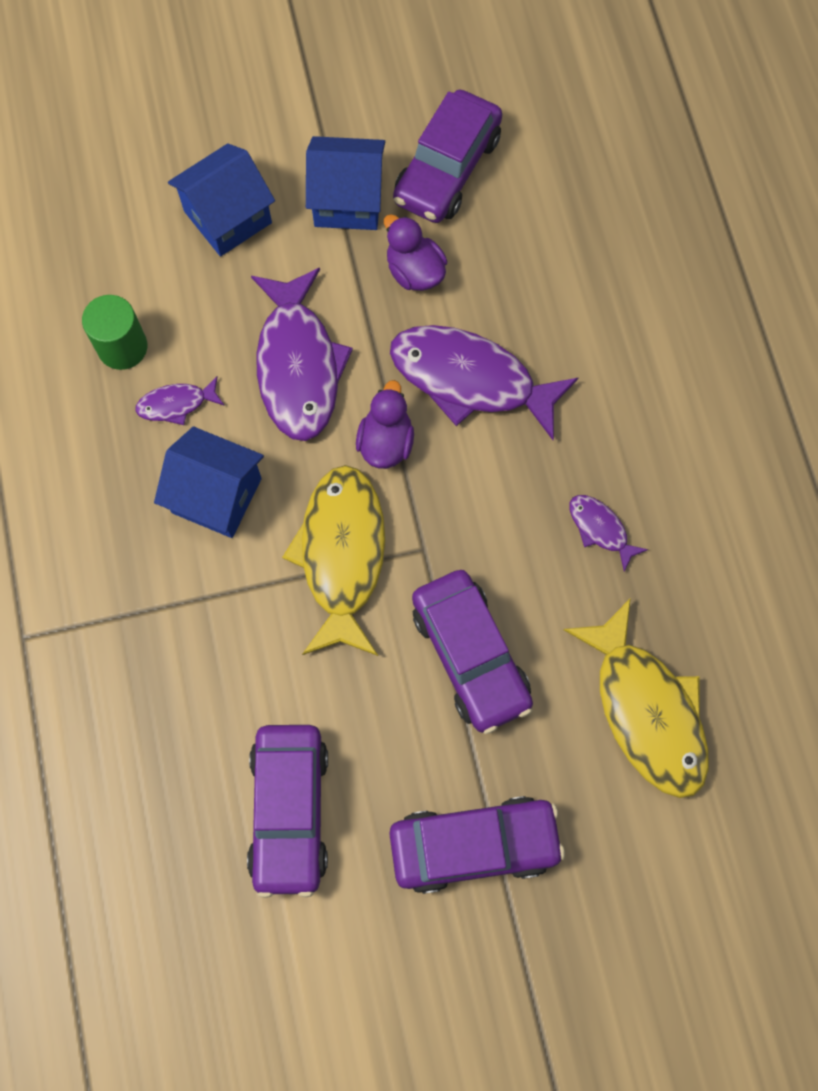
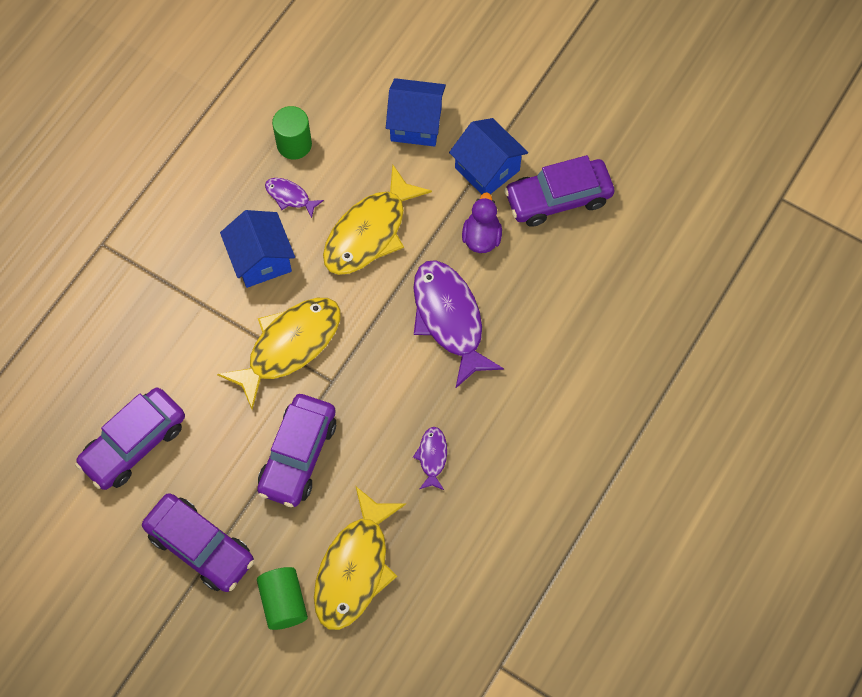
camera: 45 degrees right, 5 degrees down
(298, 366) = (369, 232): purple fish -> yellow fish
(386, 442) = (371, 311): purple duck -> none
(616, 814) = (284, 602): none -> green cylinder

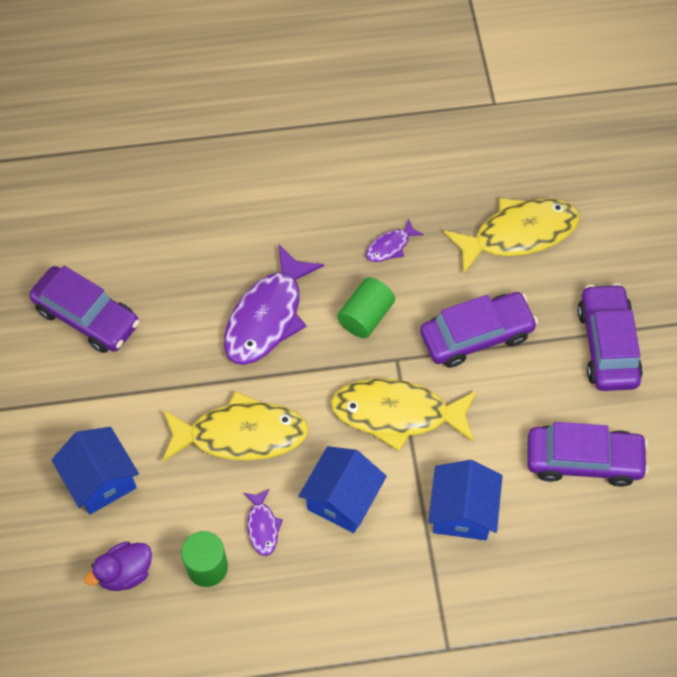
camera: 130 degrees left, 5 degrees down
(284, 602) = (587, 259): green cylinder -> green cylinder (365, 316)
(481, 237) = (172, 347): purple duck -> purple duck (125, 573)
(487, 169) = (102, 389): blue house -> blue house (462, 511)

